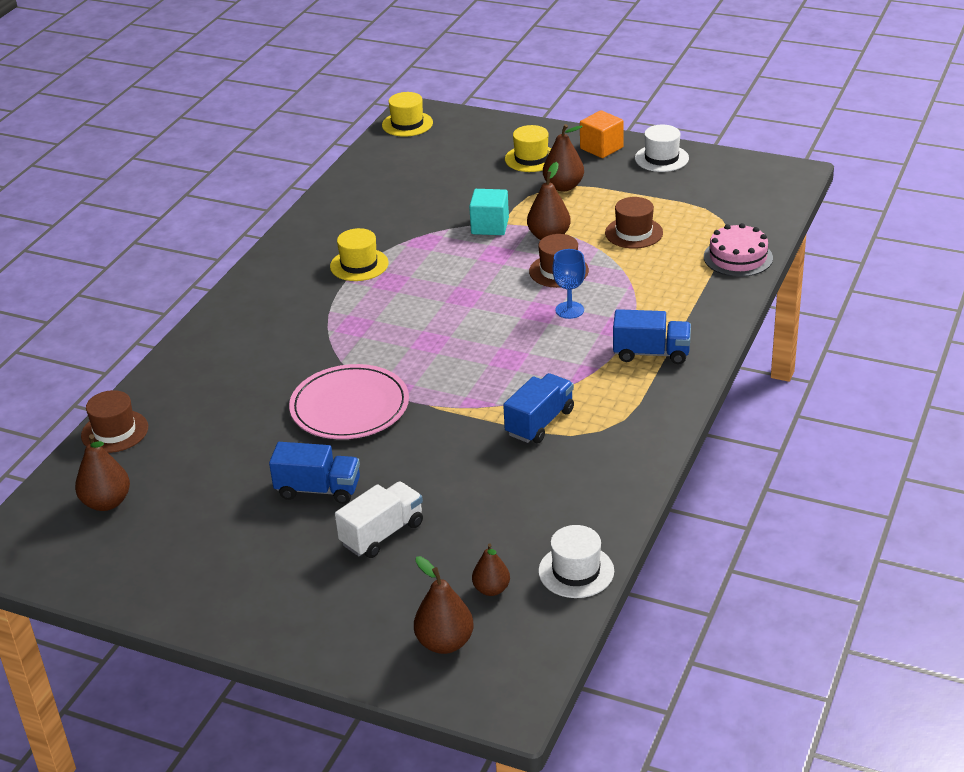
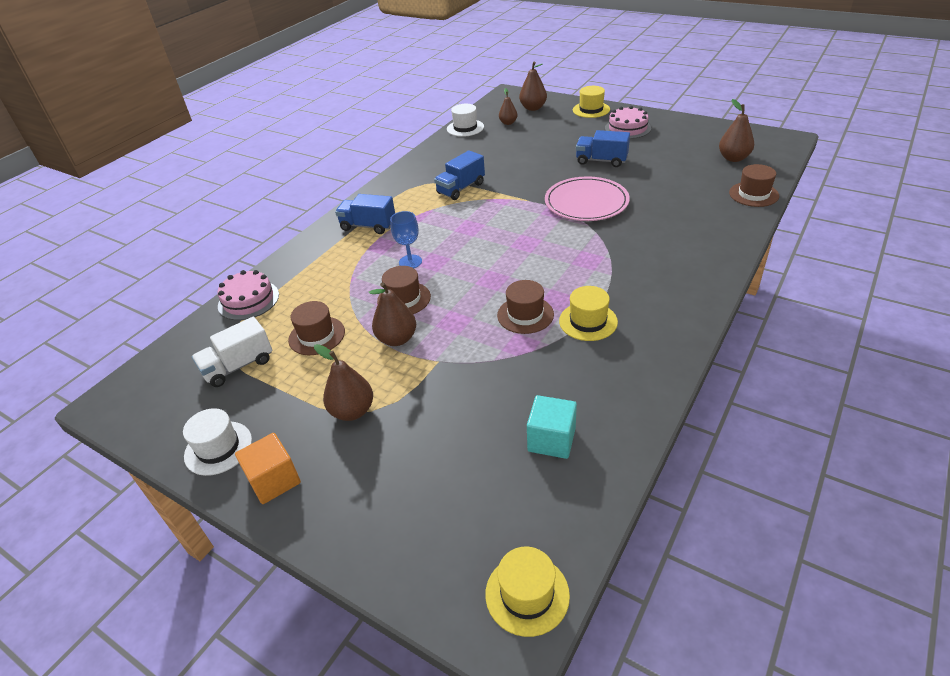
camera: 170 degrees left, 5 degrees up
(259, 577) = (627, 128): none -> pink cake
(382, 534) = (562, 142): white truck -> white truck (238, 366)
(423, 266) = (525, 315): none -> brown hat
(490, 226) = (450, 358): turquoise cube -> turquoise cube (551, 440)
(531, 158) = (369, 471): yellow hat -> yellow hat (591, 110)

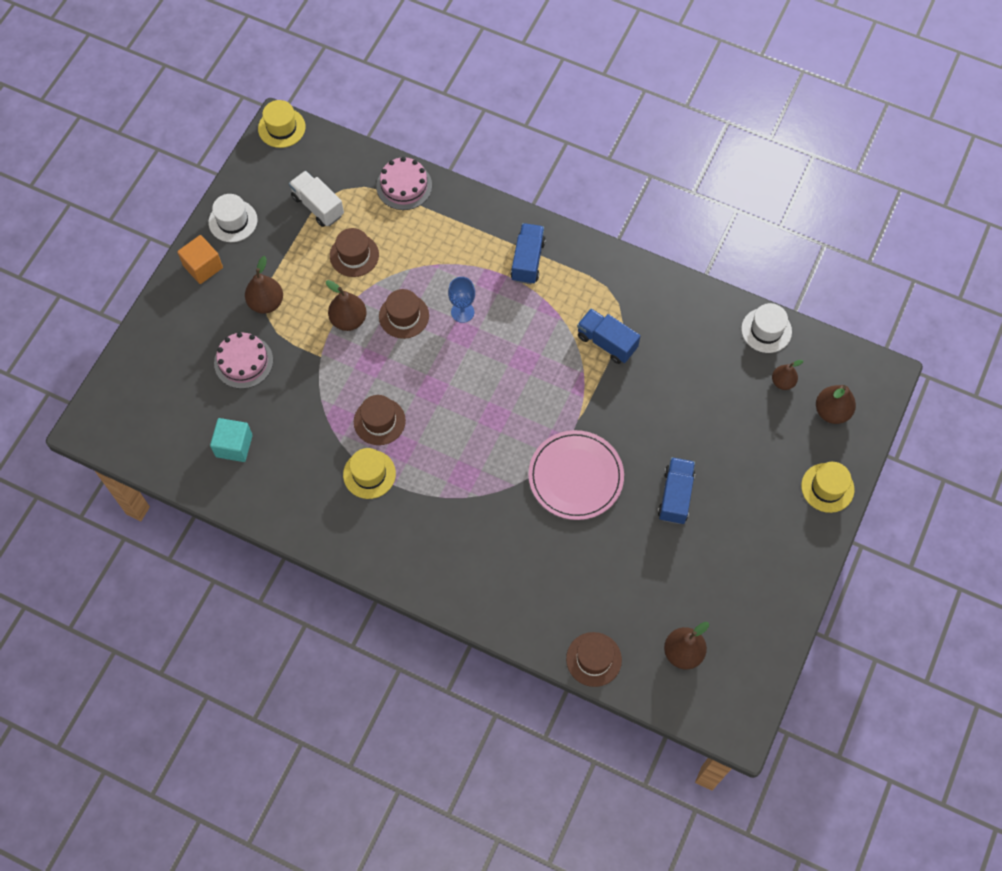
camera: 80 degrees right, 25 degrees up
(527, 594) = (113, 434): yellow hat -> yellow hat (281, 128)
(627, 128) = (768, 532): pink cake -> pink cake (243, 361)

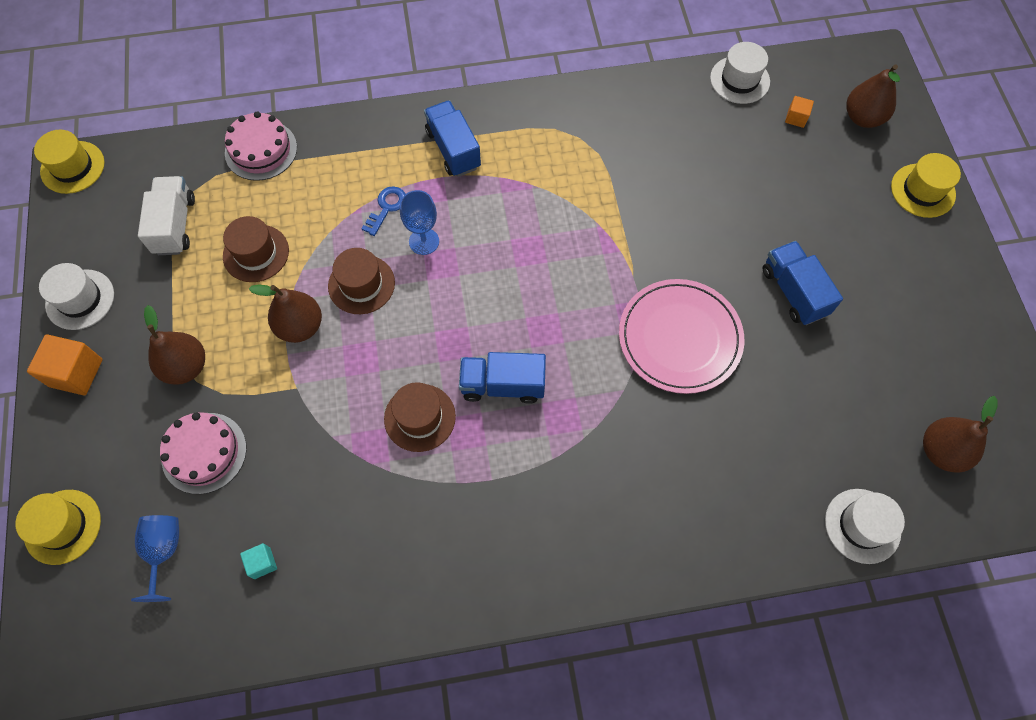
camera: 35 degrees left, 0 degrees up
(186, 404) = (163, 551): none -> blue goblet
(234, 446) = (262, 563): turquoise cube -> turquoise cube, size x0.54
(318, 206) = (175, 225): white truck -> white truck turned 75 degrees clockwise
(369, 474) = (453, 486): yellow hat -> yellow hat (62, 526)
(455, 275) = (386, 208): none -> blue key
(593, 659) = (862, 526): brown hat -> white hat
(606, 342) = (598, 182): blue truck -> blue truck (502, 385)
(782, 382) = (796, 118): brown pear -> orange cube

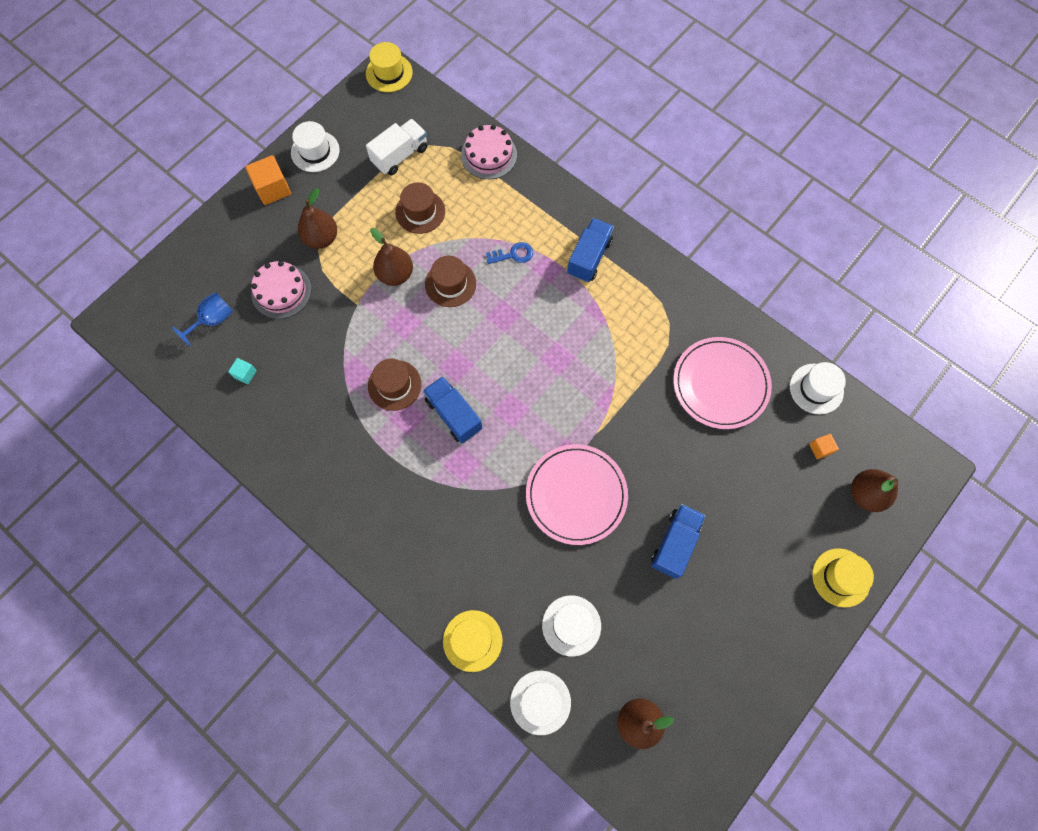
camera: 50 degrees right, 5 degrees up
(62, 526) = (188, 260): yellow hat -> yellow hat (472, 640)
(424, 241) = (509, 294): blue goblet -> none
(673, 143) = (720, 384): none -> pink plate
(806, 439) = (571, 625): none -> white hat

